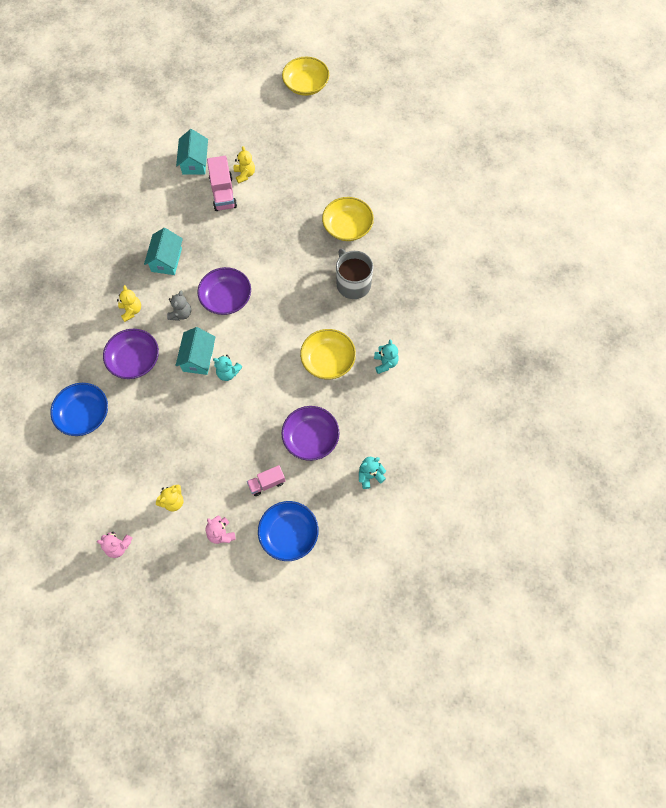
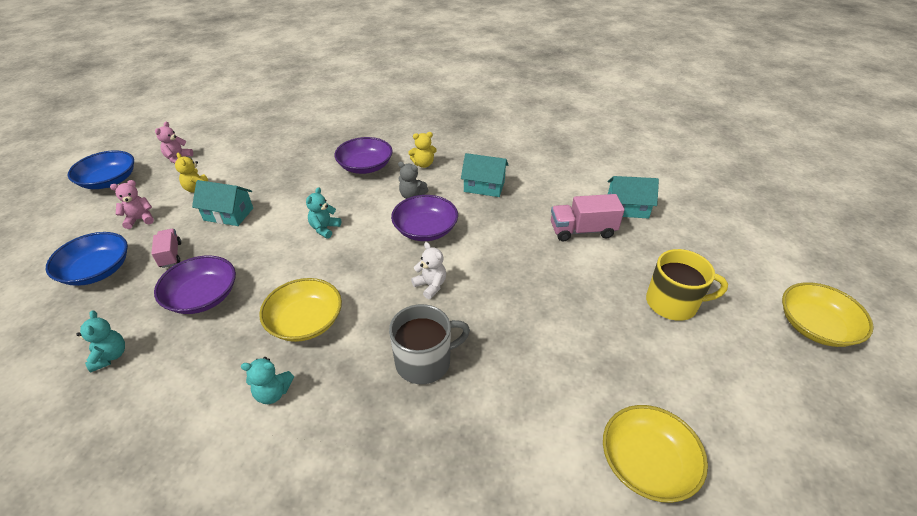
camera: 95 degrees right, 25 degrees down
(84, 414) = (319, 140): blue bowl -> blue bowl (109, 181)
(198, 358) = (352, 207): turquoise house -> turquoise house (228, 214)
(245, 174) = (616, 251): yellow teddy bear -> none
(288, 287) = (430, 285): none -> white teddy bear
(293, 150) = (673, 303): none -> yellow mug
(347, 227) = (532, 362): yellow bowl -> yellow bowl (647, 463)

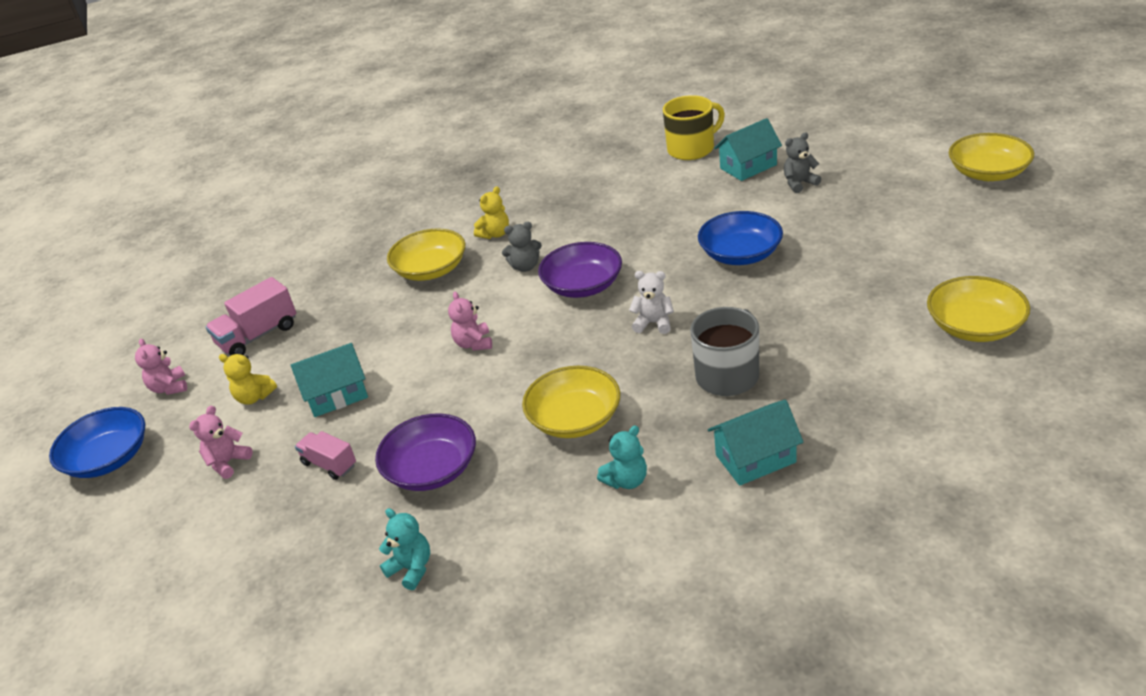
camera: 30 degrees left, 5 degrees down
(97, 270) = (260, 529): blue bowl -> blue bowl (740, 254)
(324, 228) = (474, 344): turquoise teddy bear -> pink teddy bear
(365, 166) = (431, 270): purple bowl -> yellow bowl
(484, 186) = (589, 219): turquoise house -> turquoise house (755, 458)
(582, 230) = (732, 205): pink truck -> pink truck (258, 336)
(648, 242) = (799, 183): none -> grey teddy bear
(673, 303) = (872, 216): yellow mug -> yellow mug (692, 149)

